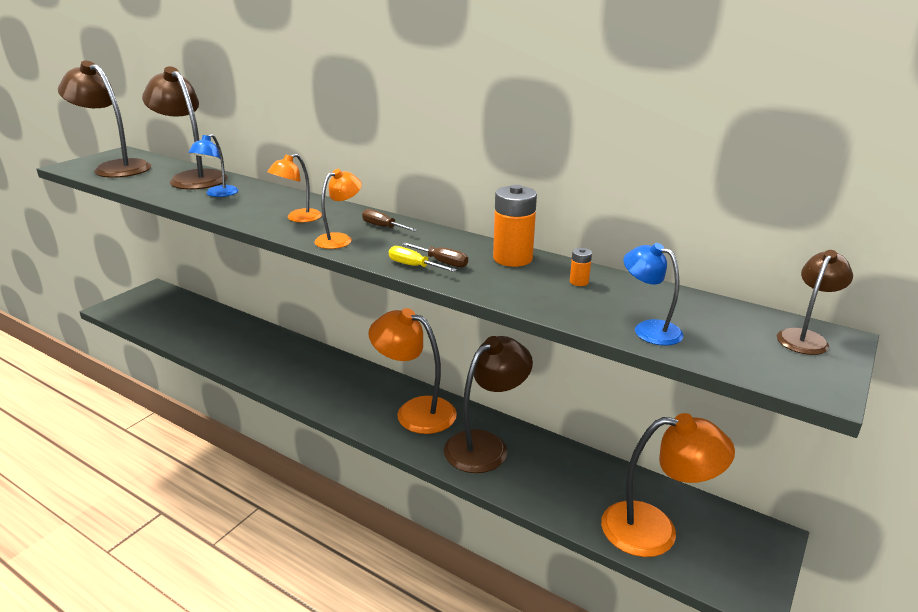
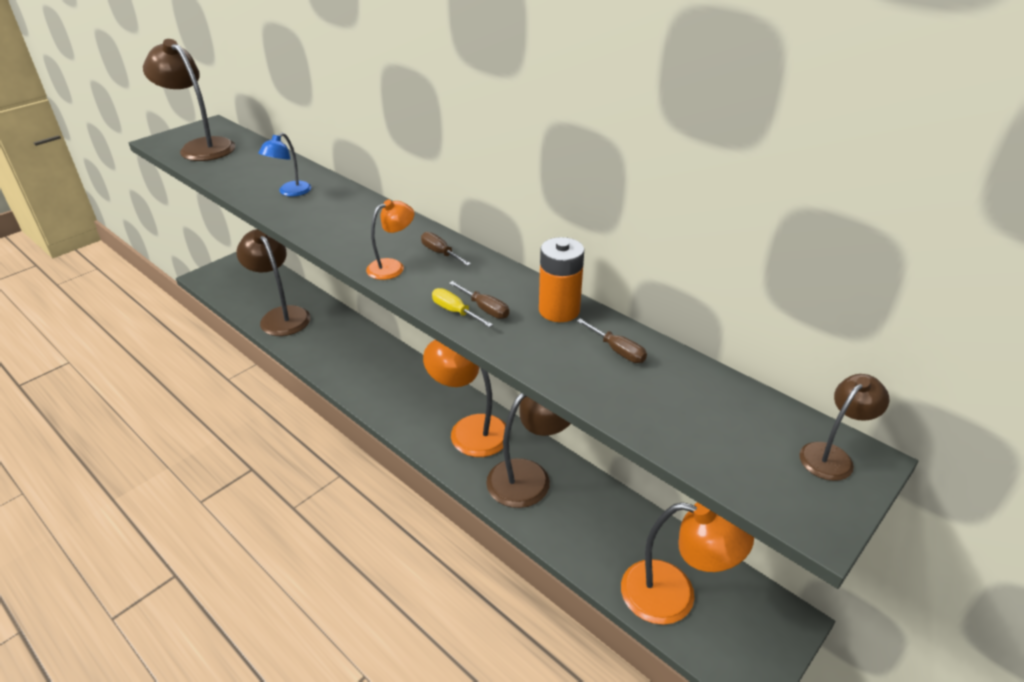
camera: 10 degrees right, 10 degrees up
(193, 178) = (272, 167): brown lamp -> brown lamp (281, 316)
(298, 218) = (359, 233): orange lamp -> none
(579, 282) = (617, 350): orange battery -> brown screwdriver
(648, 329) = (666, 425): blue lamp -> none

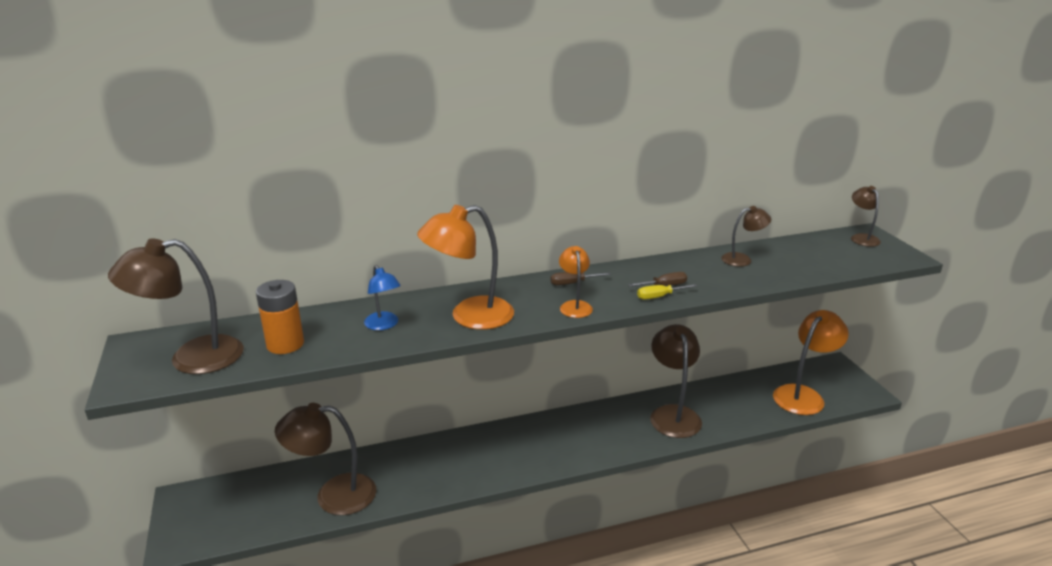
camera: 60 degrees left, 10 degrees down
(469, 429) = (603, 425): orange lamp -> orange lamp (469, 316)
(559, 310) = (686, 263): orange battery -> orange battery (285, 344)
(617, 350) = (742, 259): brown screwdriver -> brown lamp

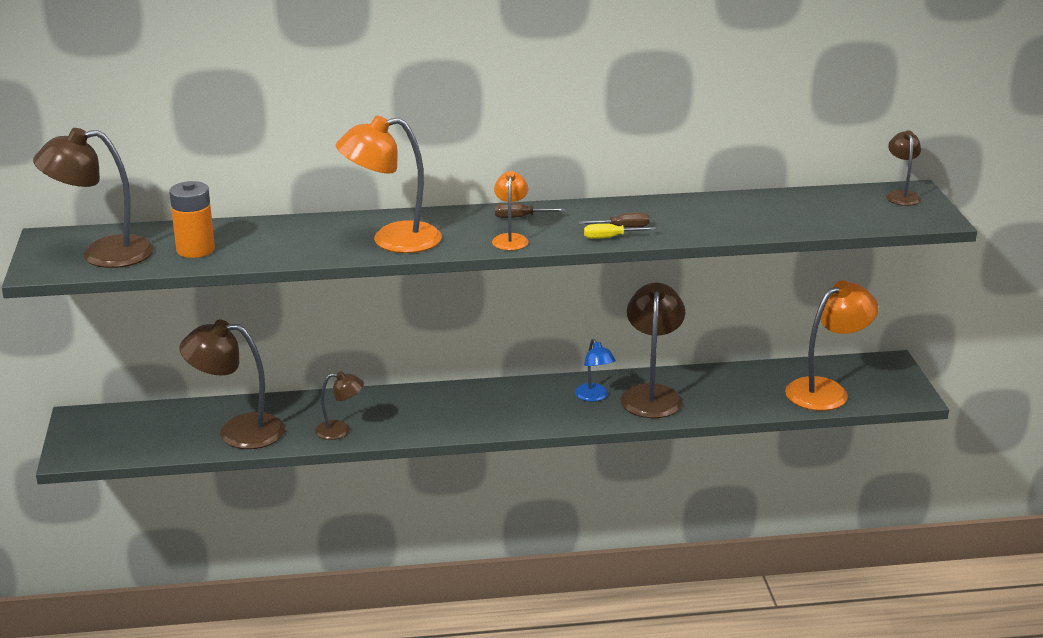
camera: 10 degrees right, 0 degrees up
(384, 325) = (300, 241): blue lamp -> blue lamp (594, 397)
(742, 259) = (734, 207): brown lamp -> brown lamp (340, 430)

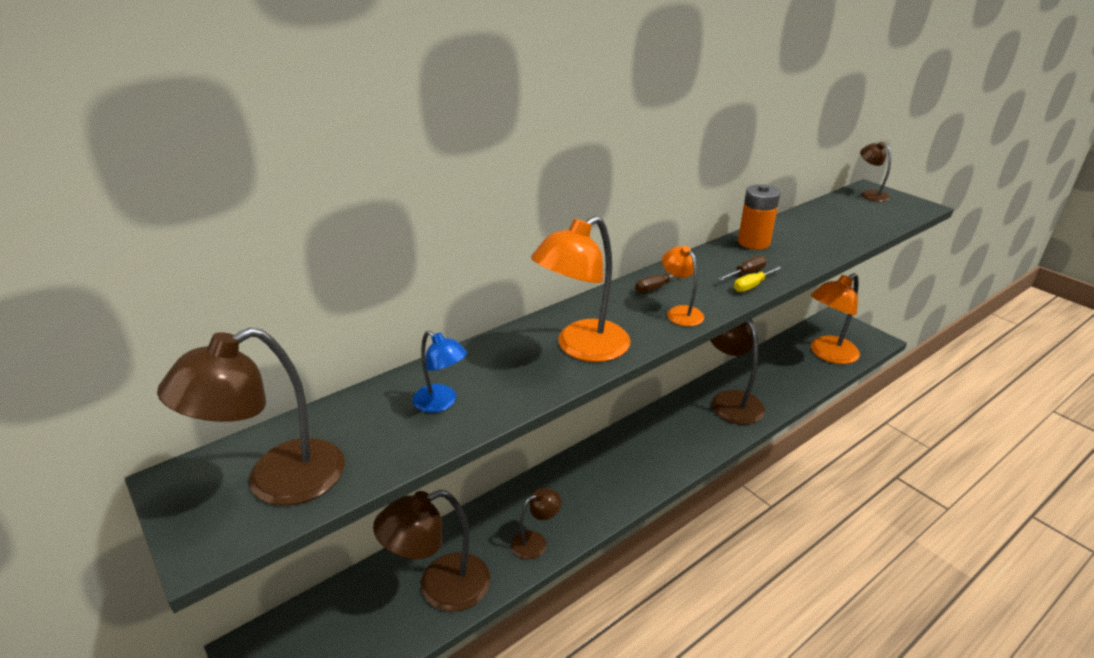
camera: 30 degrees left, 5 degrees up
(195, 250) = (391, 432): orange battery -> orange battery (753, 243)
(594, 397) = (695, 418): blue lamp -> blue lamp (441, 403)
(826, 390) = (827, 354): orange lamp -> orange lamp turned 150 degrees counterclockwise

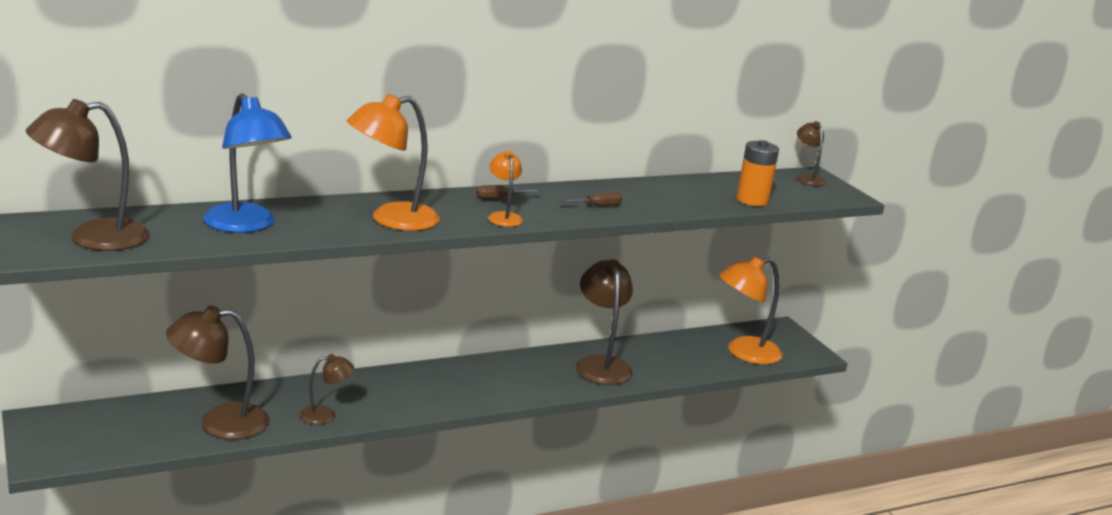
camera: 10 degrees right, 10 degrees down
(441, 403) = (246, 225): blue lamp -> blue lamp, size x1.85
(752, 286) = (593, 214): yellow screwdriver -> none
(753, 243) = (632, 188): orange battery -> orange battery (752, 200)

